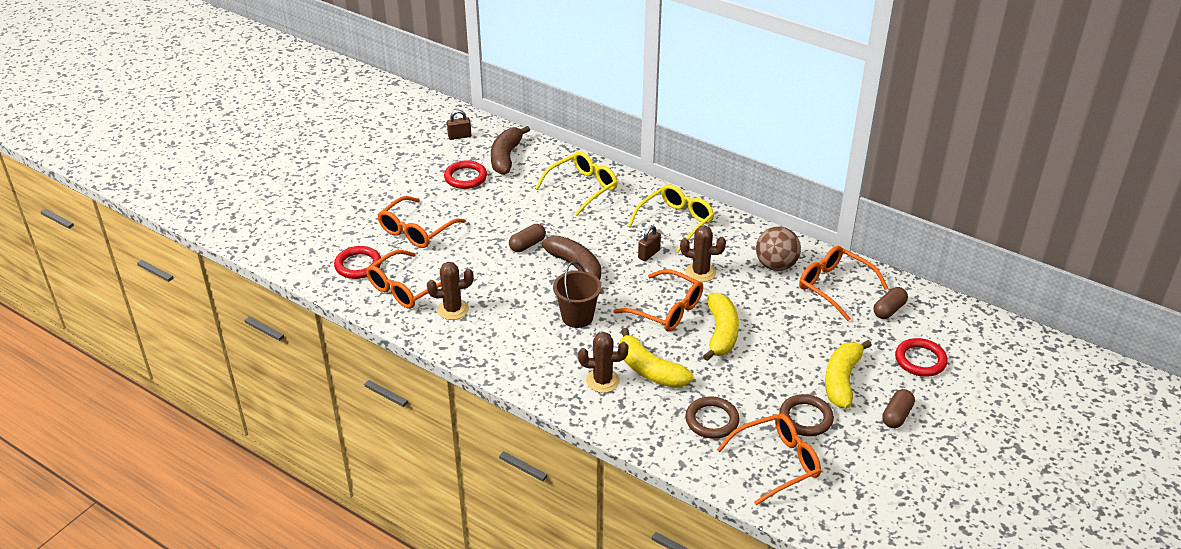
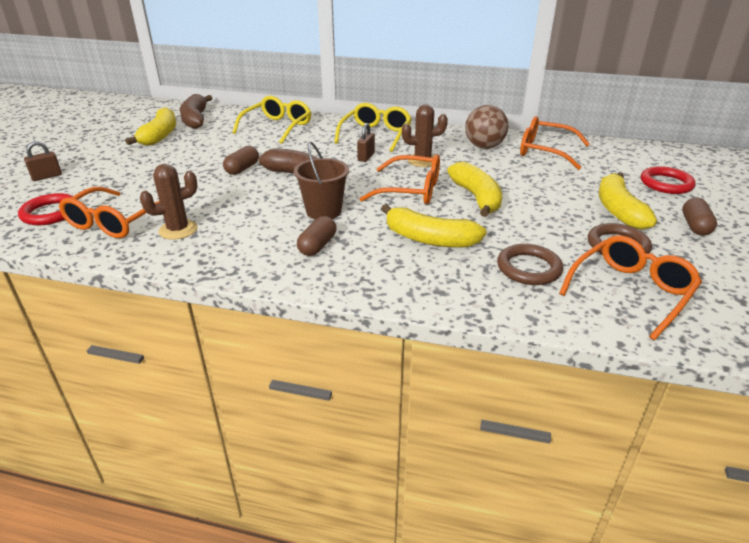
camera: 20 degrees left, 5 degrees down
(416, 231) = (116, 177): orange glasses -> none
(459, 136) = (145, 113): brown padlock -> brown padlock (47, 176)
(465, 177) = (160, 135): red ring -> yellow banana
(602, 381) = (385, 258): brown cactus -> none
(889, 310) = (603, 157): brown capsule -> brown capsule (317, 246)

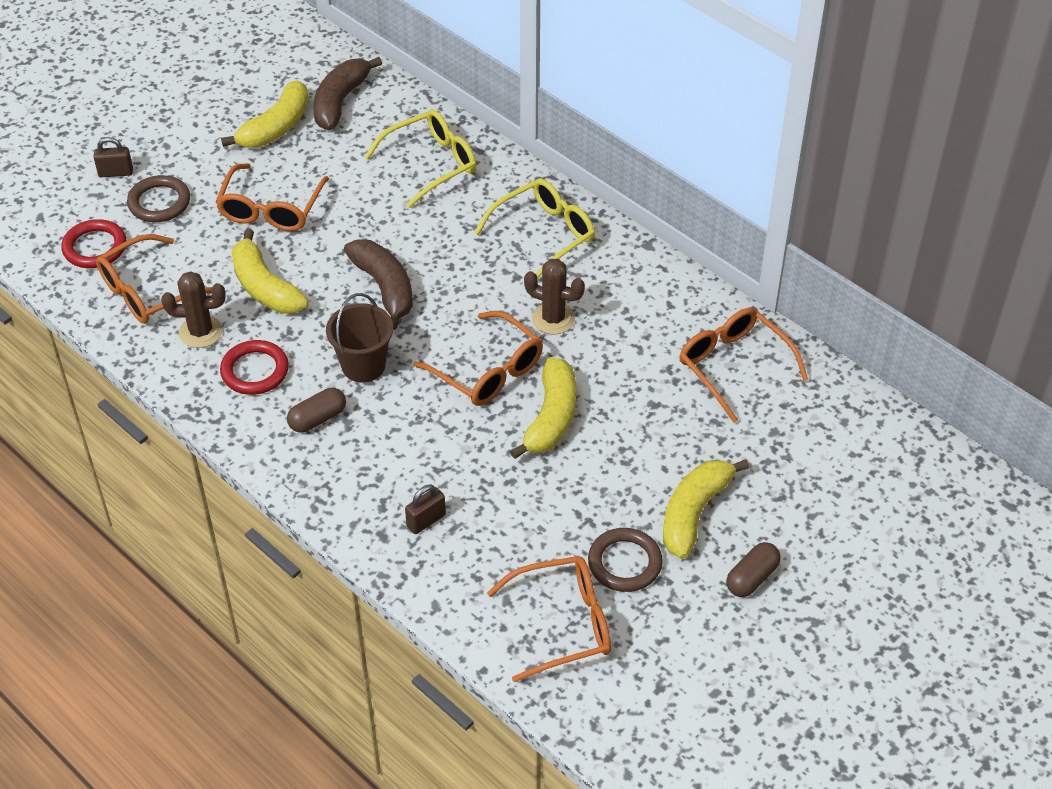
camera: 30 degrees right, 15 degrees up
(185, 165) = (271, 209): none -> orange glasses
(242, 169) = (329, 245): brown capsule -> none
(366, 157) = (491, 281): brown padlock -> brown padlock (426, 521)
(429, 239) = (436, 460): yellow banana -> yellow banana (265, 287)
(484, 146) = (662, 321): brown ball -> none
(528, 268) = (496, 548): brown ring -> brown ring (159, 202)
(666, 184) = (815, 497): red ring -> red ring (255, 371)

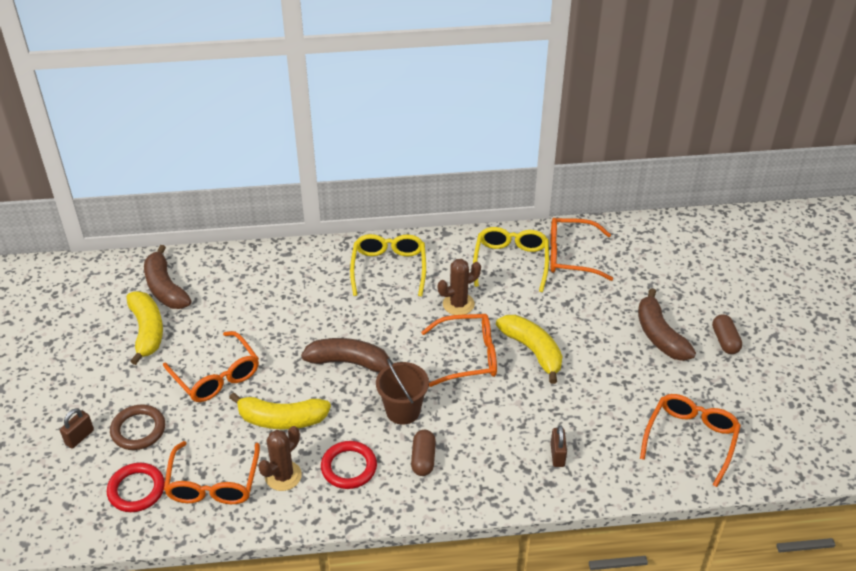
camera: 50 degrees left, 5 degrees down
(431, 164) = (272, 280): yellow glasses -> yellow glasses (511, 262)
(624, 563) = (669, 385): brown ring -> none
(694, 513) = (659, 335): yellow banana -> brown banana

